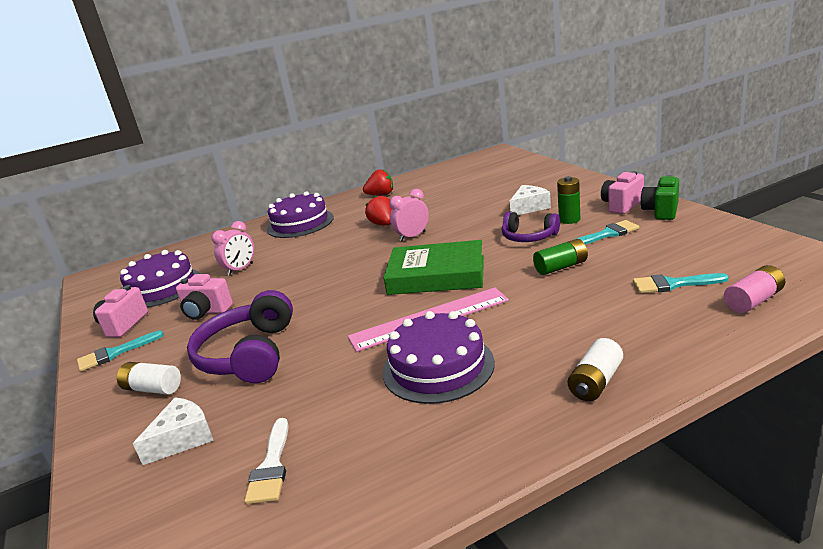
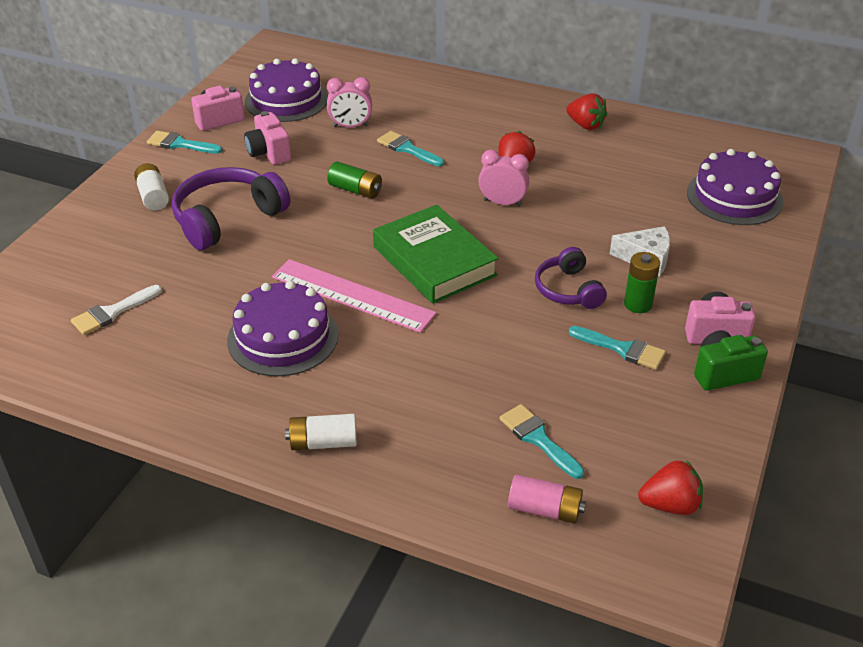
camera: 45 degrees right, 15 degrees up
(183, 438) = (112, 250): white cheese -> none
(300, 223) = (470, 106): purple cake -> purple cake (734, 197)
(303, 254) = (407, 149): none -> turquoise brush
(561, 267) = (516, 342): green battery -> green battery (355, 190)
(777, 256) = (670, 505): none -> red strawberry

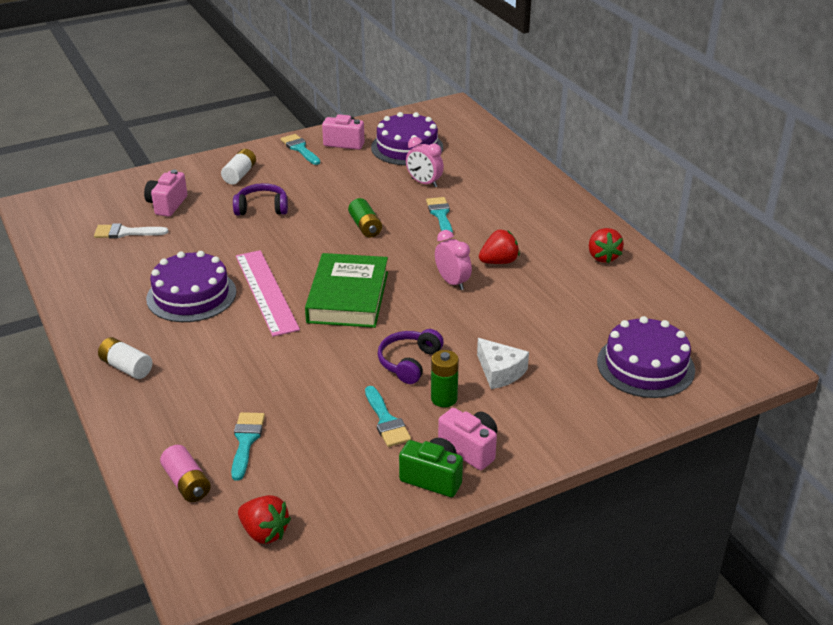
camera: 40 degrees right, 5 degrees down
(227, 218) = (262, 208): purple headphones -> purple headphones, size x0.61
(269, 153) = (345, 178): pink camera -> pink camera (167, 205)

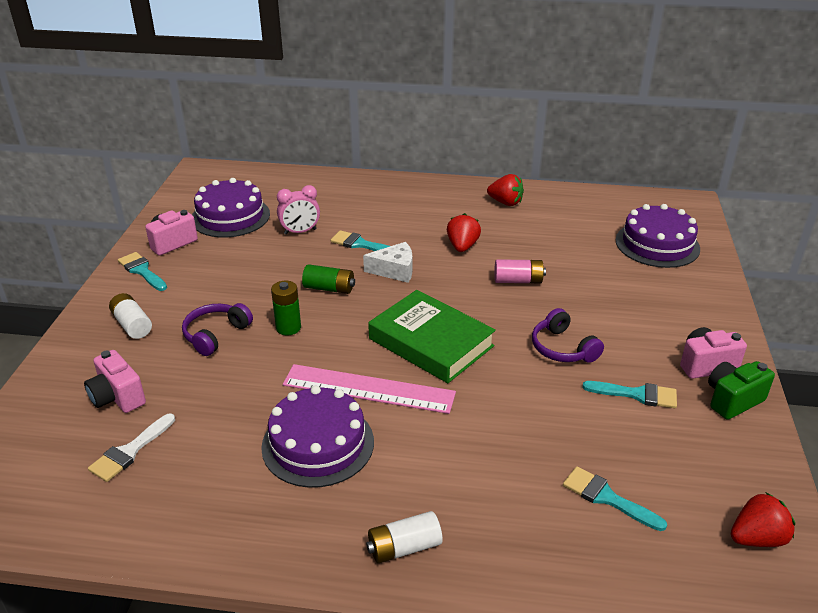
camera: 55 degrees left, 0 degrees up
(187, 483) = (649, 570): pink battery -> pink battery (518, 281)
(300, 149) = (142, 271): turquoise brush -> turquoise brush turned 45 degrees clockwise
(444, 399) = (628, 351): green battery -> green battery (288, 328)
(452, 282) = (467, 279): pink clock -> none
(500, 372) = (613, 308): white cheese -> white cheese (394, 270)

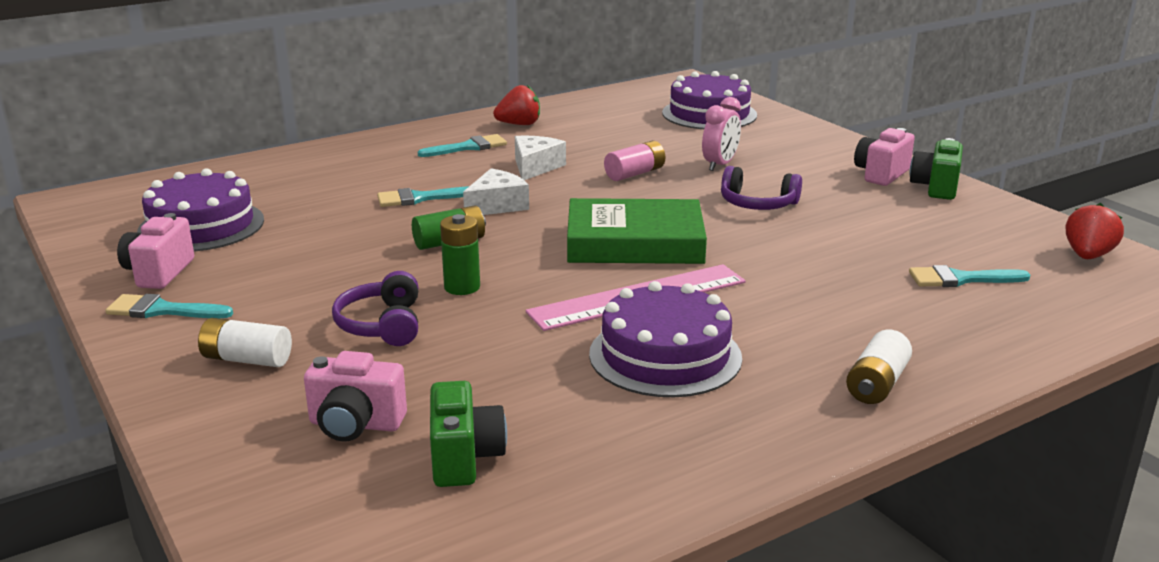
camera: 40 degrees left, 10 degrees down
(130, 451) = (464, 458): white brush -> green camera
(300, 232) = (325, 210): pink clock -> pink clock (720, 165)
(462, 246) = (535, 167): red strawberry -> white cheese
(637, 394) = (866, 210): turquoise brush -> turquoise brush (468, 147)

